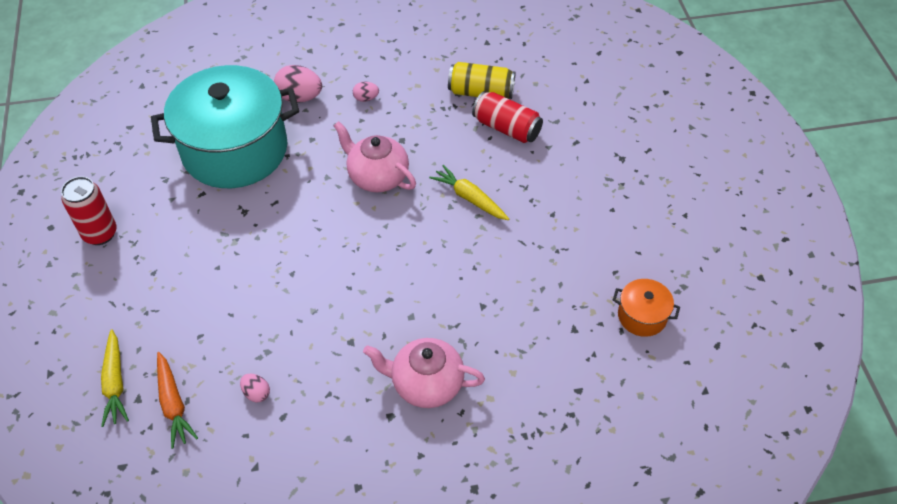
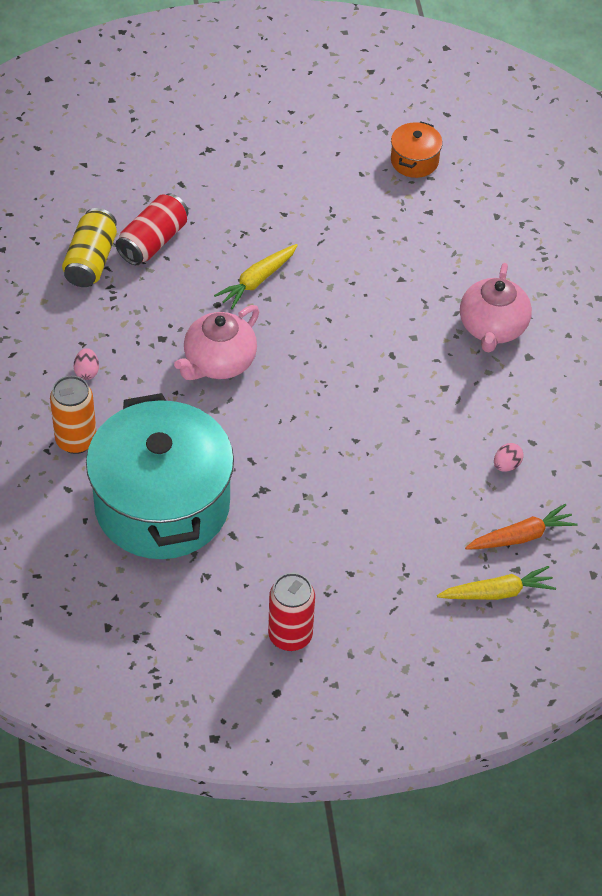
camera: 90 degrees left, 0 degrees up
(300, 97) = (76, 440): pink egg -> orange can

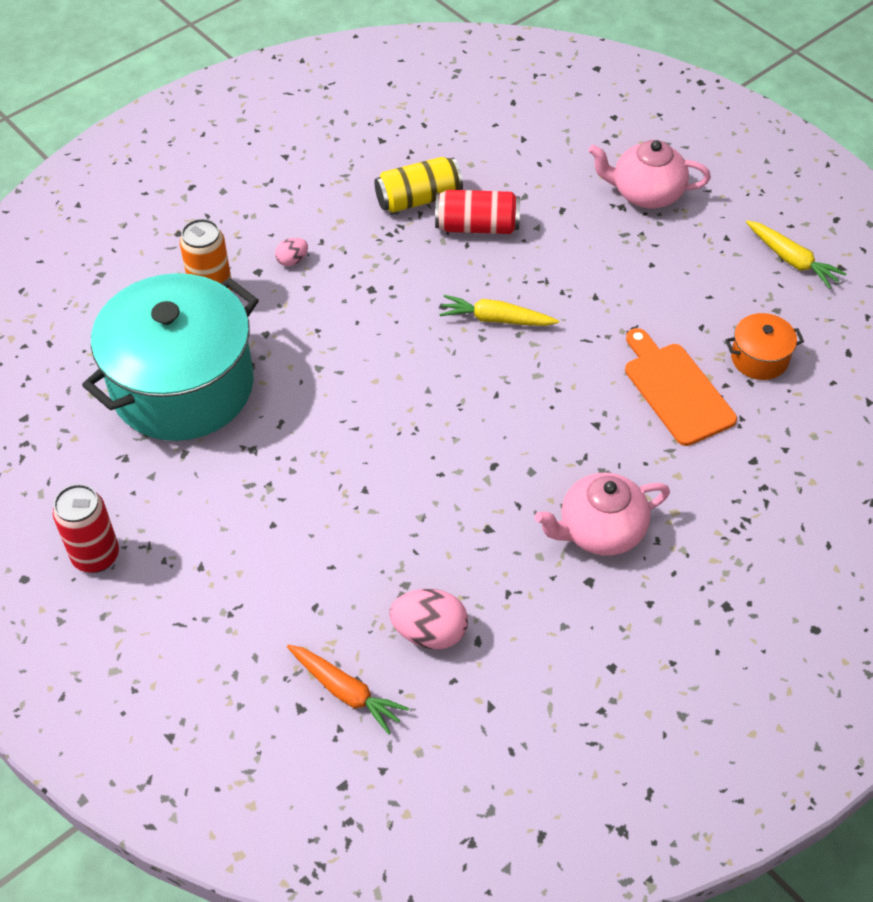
camera: 60 degrees right, 0 degrees up
(218, 362) = (376, 342): pink teapot -> pink teapot (646, 193)
(406, 220) = (676, 390): none -> orange cutting board
(497, 592) = (259, 705): yellow carrot -> yellow carrot (791, 260)
(506, 465) = (429, 632): pink egg -> pink egg, size x1.85

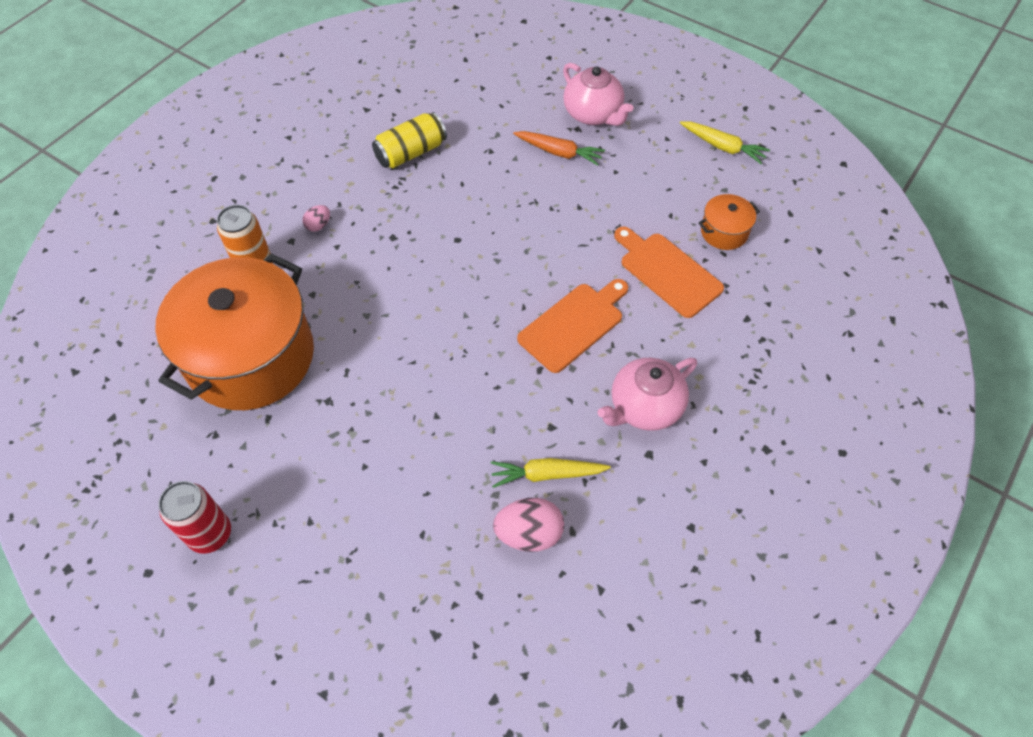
camera: 15 degrees left, 5 degrees up
(183, 386) = (251, 357): turquoise pot -> orange pot
(345, 691) = (471, 608): orange carrot -> orange carrot (559, 152)
(477, 226) = (466, 166): red can -> none
(496, 319) = (504, 242): yellow carrot -> yellow carrot (547, 474)
(547, 425) = (573, 325): none -> orange cutting board
(646, 193) = (593, 114): pink teapot -> pink teapot turned 120 degrees counterclockwise

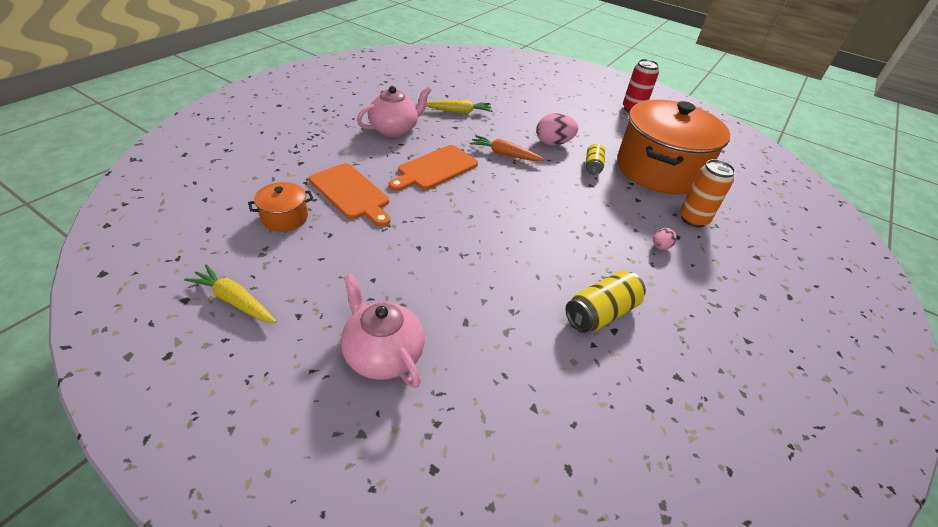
camera: 175 degrees right, 15 degrees down
(350, 353) = (592, 166): none -> yellow can
(529, 534) = (469, 96): pink egg -> pink egg (553, 143)
(559, 152) = (433, 304): orange carrot -> orange carrot (505, 154)

